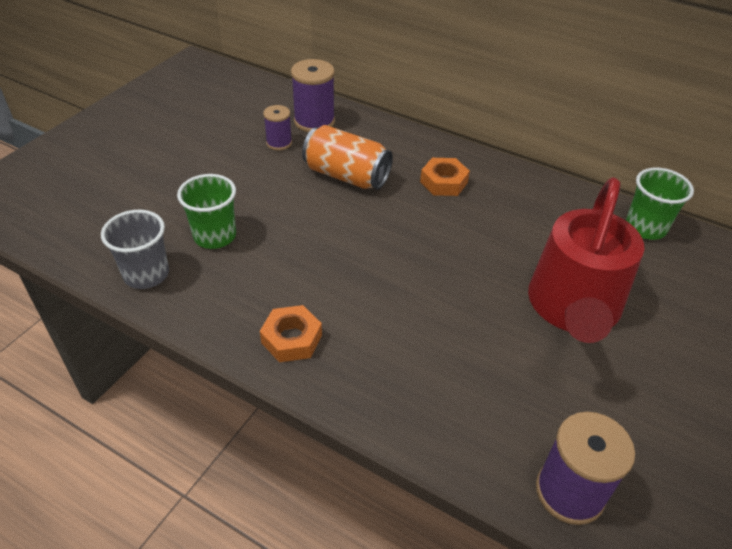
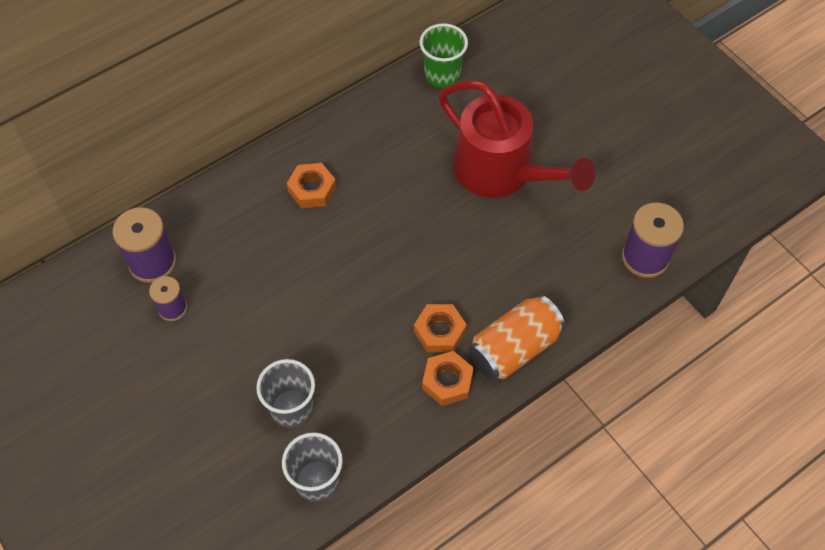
camera: 65 degrees left, 15 degrees up
(215, 236) = (291, 408): green cup -> grey cup
(346, 176) = (260, 265): orange can -> orange can (514, 348)
(347, 315) = (439, 331): none -> orange nut

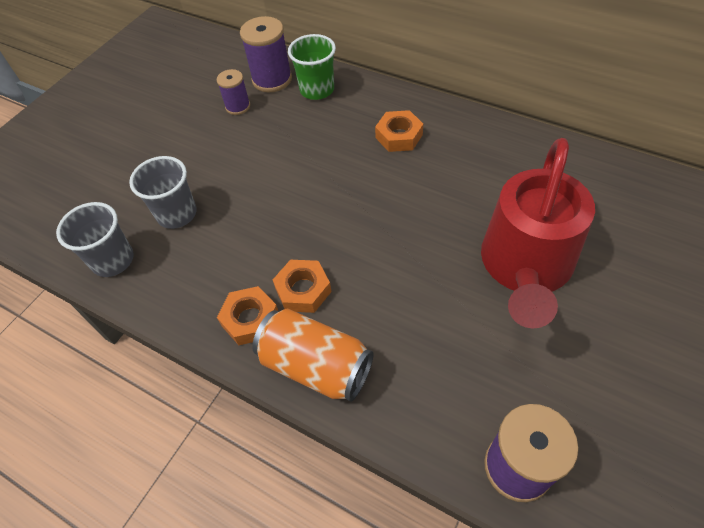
camera: 70 degrees right, 5 degrees down
(442, 75) = (601, 170): green cup -> green cup (317, 90)

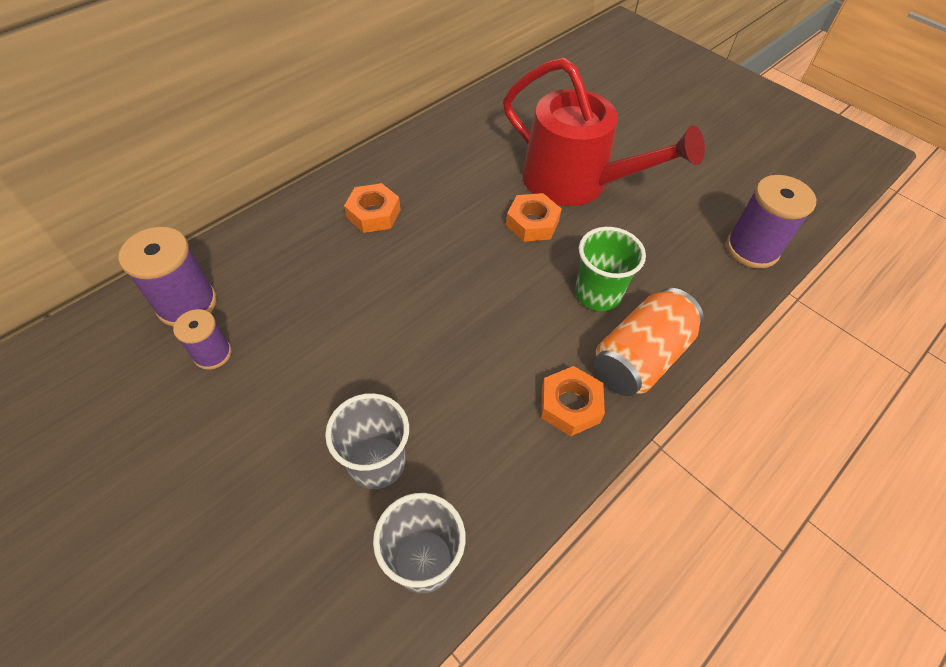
camera: 80 degrees left, 0 degrees up
(303, 290) = (547, 347): orange nut -> orange nut (532, 223)
(317, 90) = (245, 263): green cup -> green cup (598, 293)

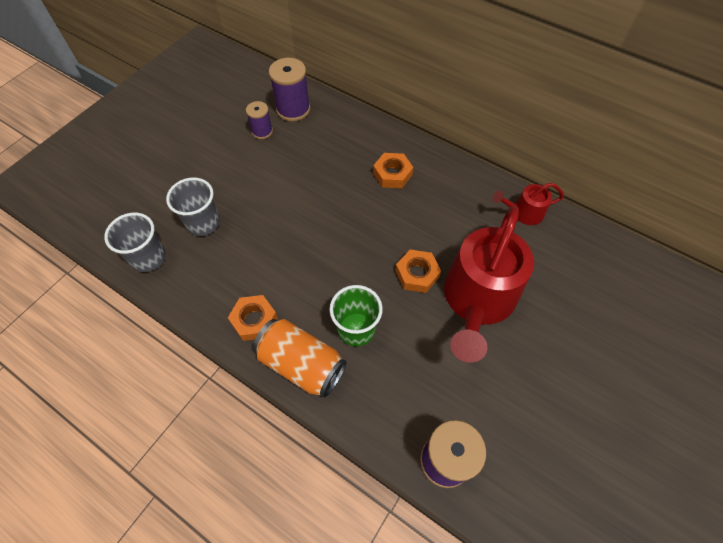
camera: 80 degrees right, 5 degrees up
(473, 120) = (523, 212): none -> red watering can

